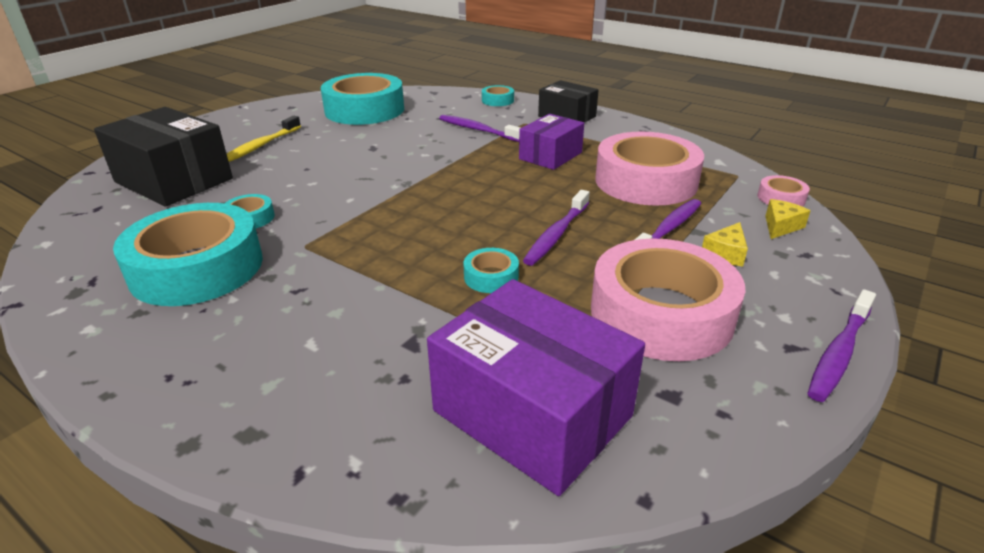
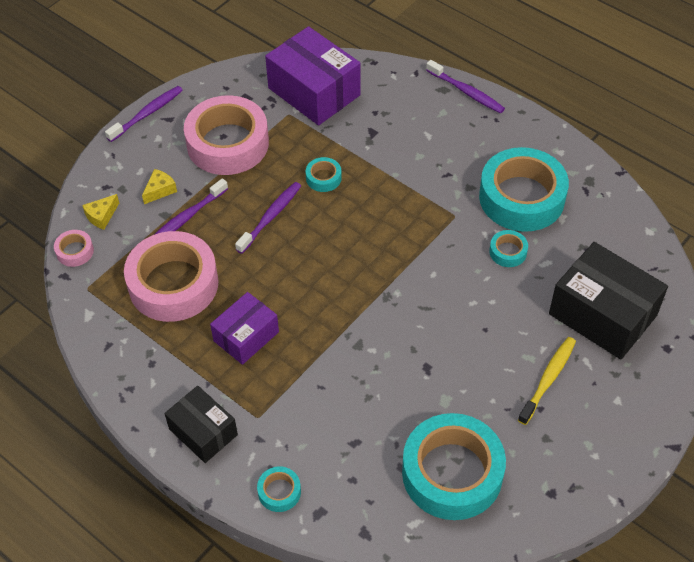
camera: 175 degrees left, 20 degrees up
(477, 130) = (313, 402): purple toothbrush -> purple toothbrush (466, 92)

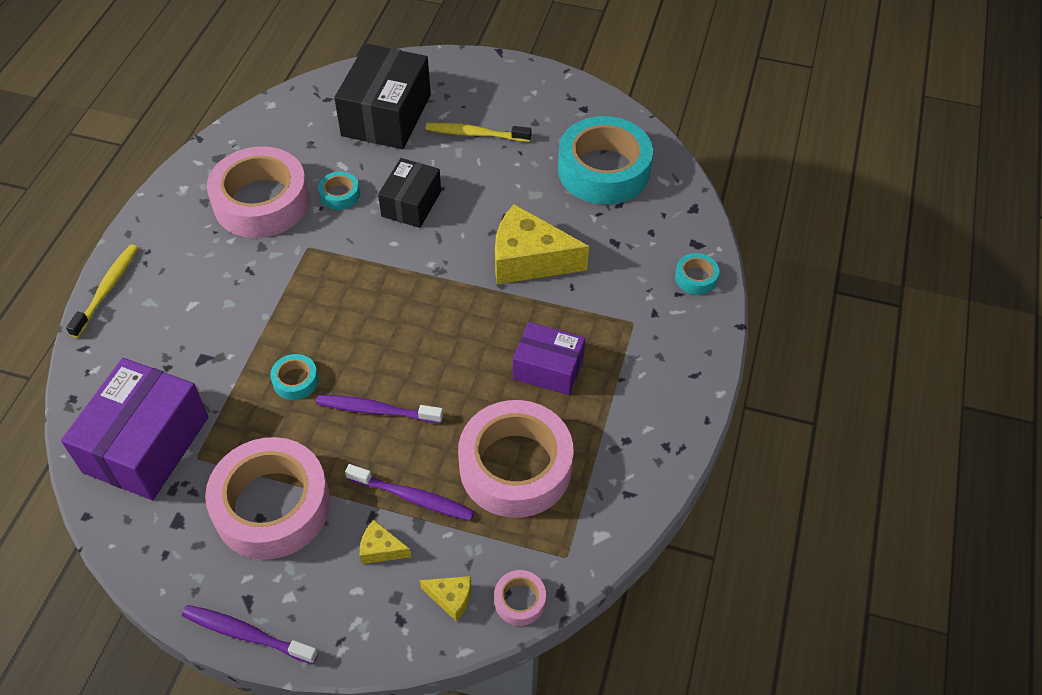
camera: 115 degrees left, 0 degrees up
(203, 432) = (675, 359): black box -> black box (411, 204)
(366, 365) = (529, 259): none -> yellow cheese
(466, 92) = (107, 289): purple toothbrush -> yellow toothbrush
(521, 197) = (261, 202): turquoise tape -> pink tape

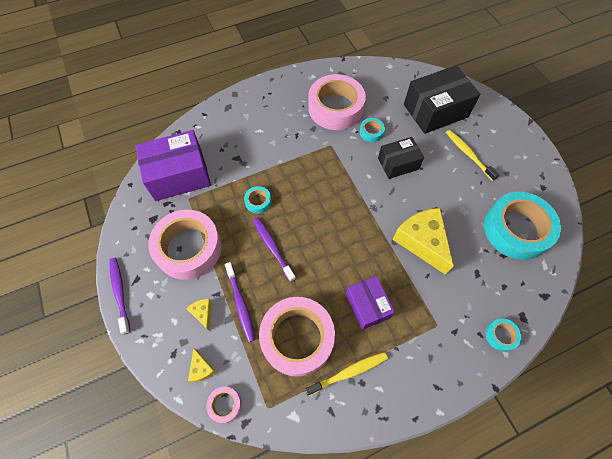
camera: 50 degrees right, 10 degrees up
(107, 289) = (238, 97): yellow toothbrush -> yellow toothbrush (348, 372)

